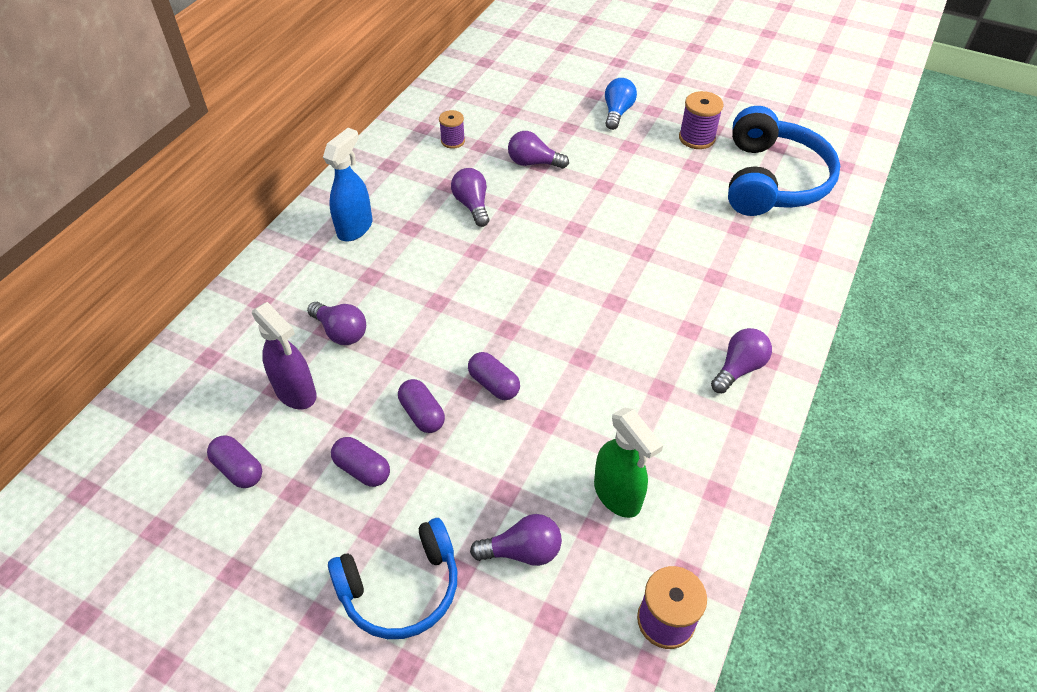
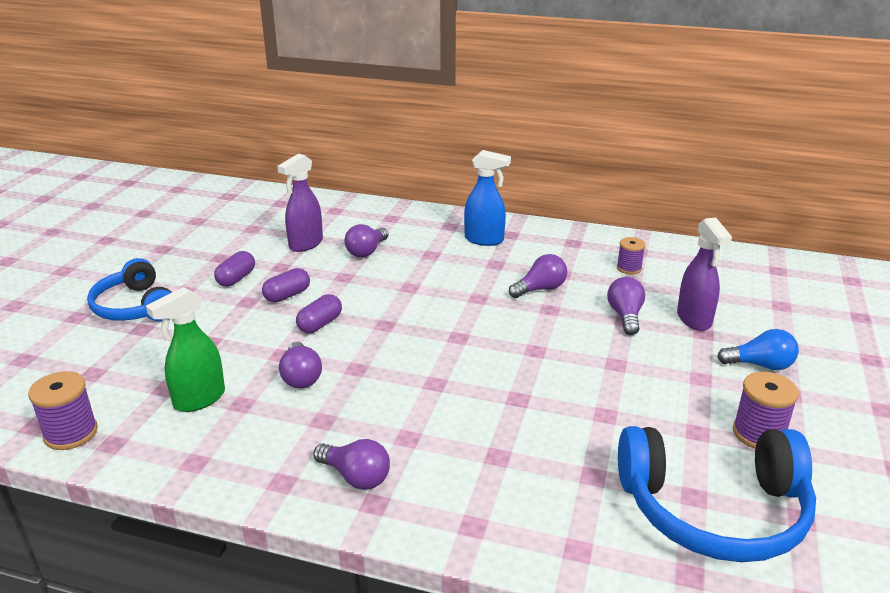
camera: 80 degrees right, 20 degrees down
(238, 469) = (239, 236): purple capsule -> none
(522, 551) = (153, 354): purple light bulb -> purple light bulb (301, 377)
(548, 126) = (694, 319): none -> purple spray bottle

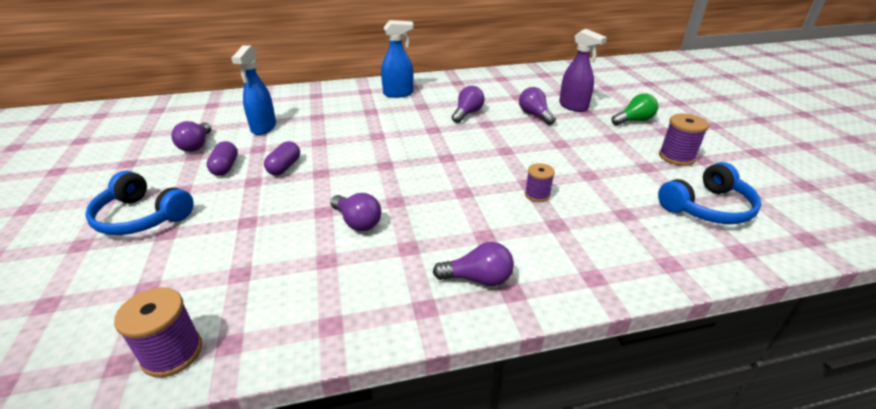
camera: 30 degrees left, 5 degrees up
(199, 399) = (283, 271): green spray bottle -> none
(305, 244) = (263, 128): purple spray bottle -> blue spray bottle
(320, 324) = (333, 179): purple capsule -> none
(366, 251) = (319, 121): purple light bulb -> purple light bulb (196, 145)
(629, 268) = (506, 88): purple spool -> purple spool (537, 195)
(714, 510) = (707, 207): blue headphones -> blue headphones, size x0.67
(760, 365) = (634, 121): blue light bulb -> green light bulb

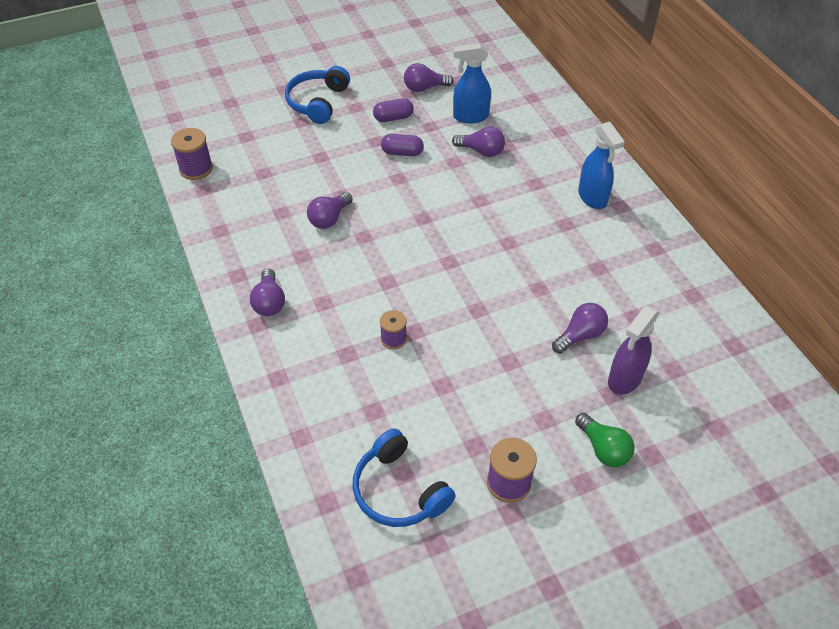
camera: 80 degrees right, 15 degrees up
(467, 113) = (560, 268): purple light bulb -> purple light bulb (481, 151)

